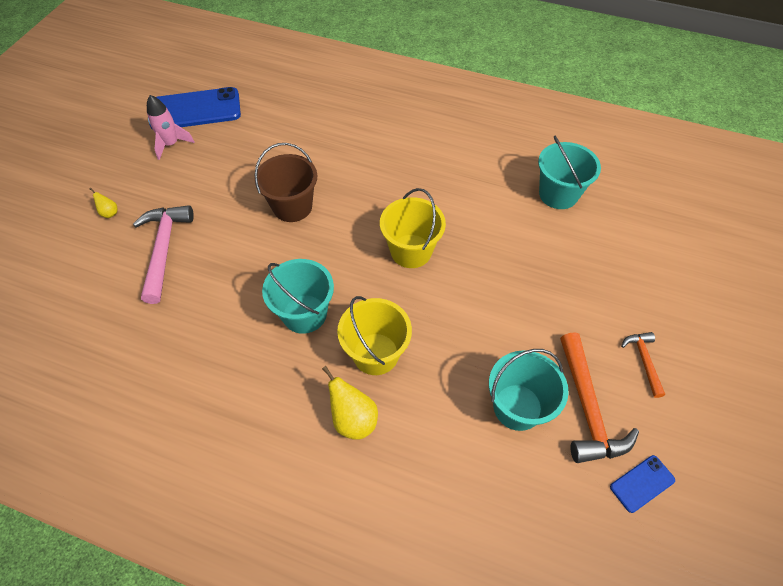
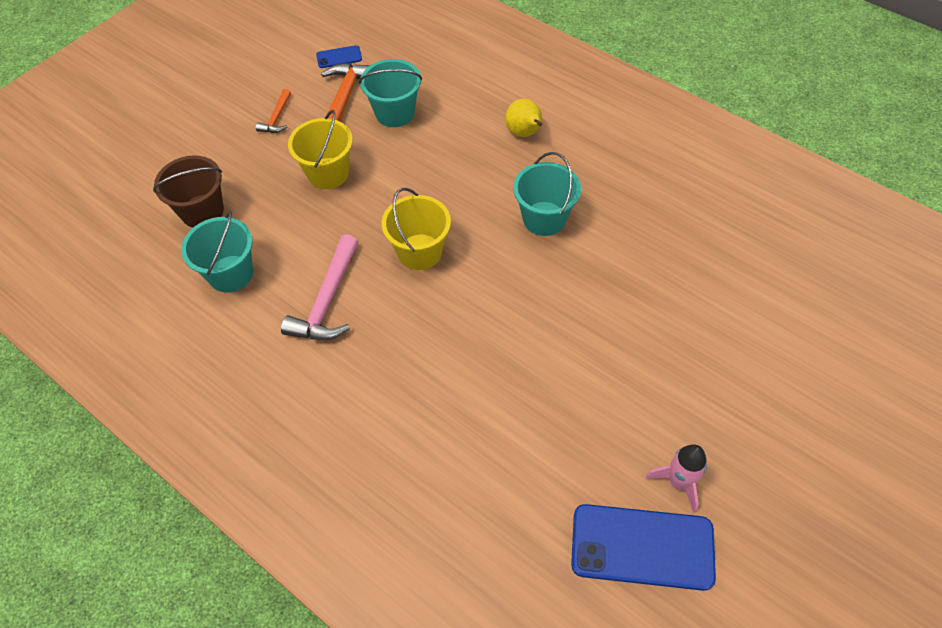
camera: 160 degrees left, 0 degrees up
(109, 213) = (753, 387): yellow pear -> none
(164, 249) = (683, 321): pink hammer -> pink hammer (327, 301)
(292, 206) = (530, 337): brown bucket -> brown bucket (202, 211)
(375, 354) = (490, 172): yellow bucket -> yellow bucket (328, 173)

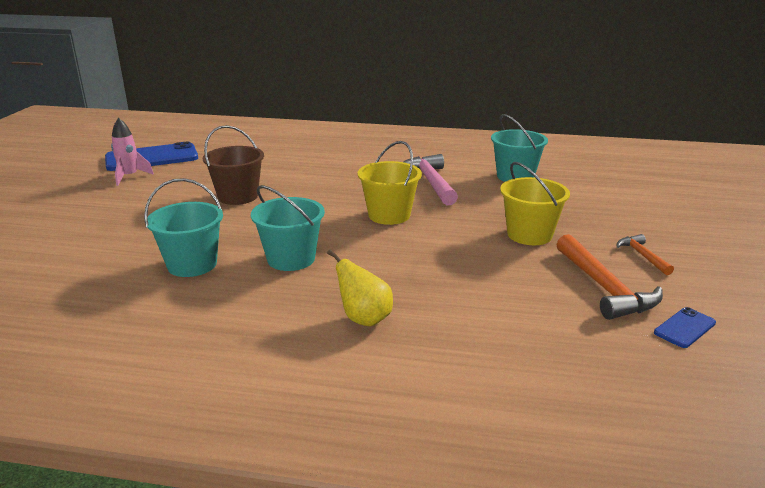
camera: 150 degrees right, 30 degrees down
(202, 211) = (589, 193): brown bucket -> brown bucket (238, 196)
(395, 113) = (534, 294): turquoise bucket -> turquoise bucket (192, 264)

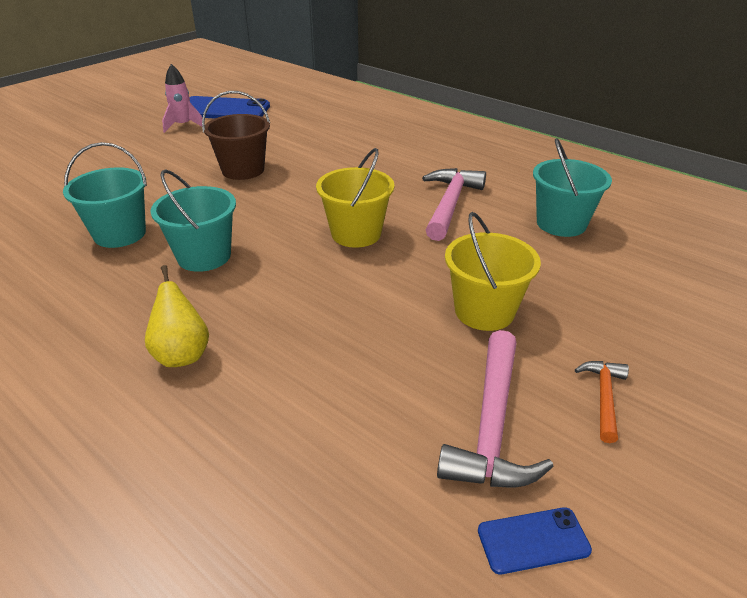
camera: 30 degrees right, 10 degrees up
(604, 288) = (492, 425): orange hammer -> pink hammer

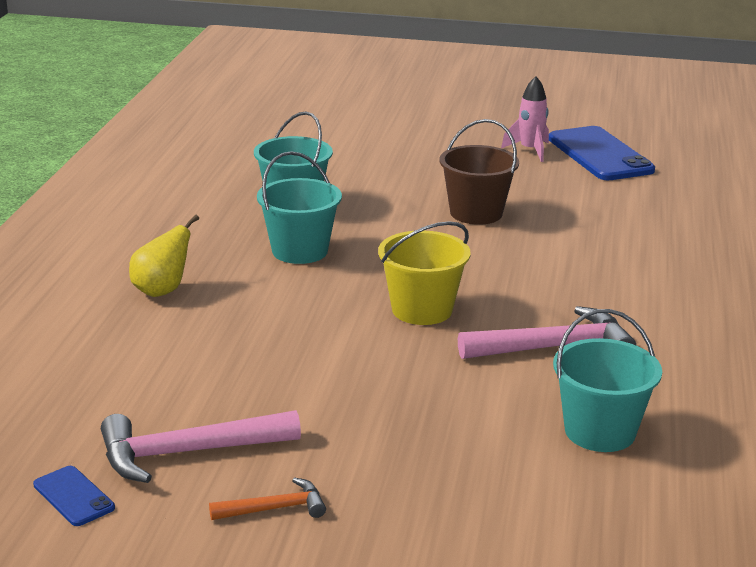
camera: 60 degrees right, 10 degrees down
(484, 311) = (355, 415): yellow bucket -> none

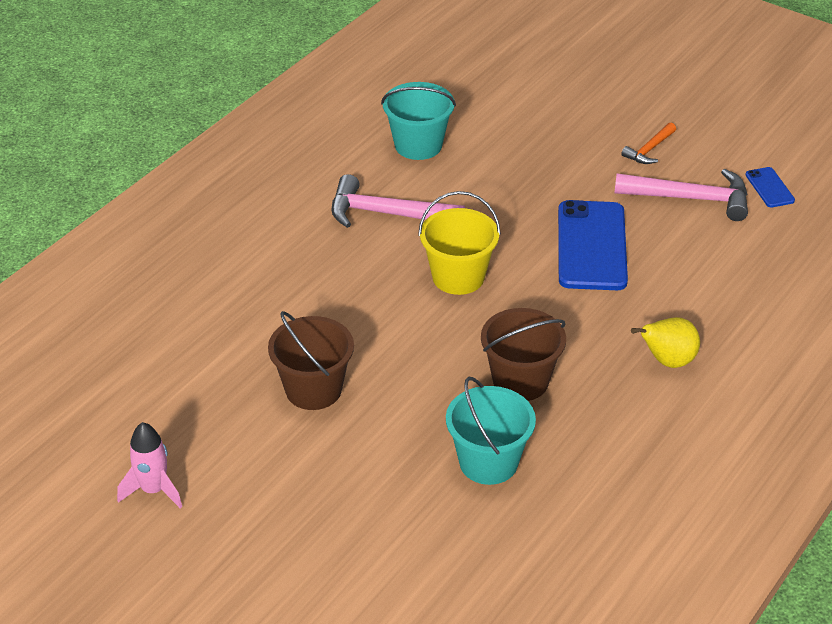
camera: 155 degrees left, 15 degrees up
(275, 508) = (649, 150): orange hammer -> orange hammer turned 60 degrees counterclockwise
(300, 251) = (520, 381): turquoise bucket -> brown bucket
(600, 154) = (85, 456): blue phone -> blue phone (591, 246)

